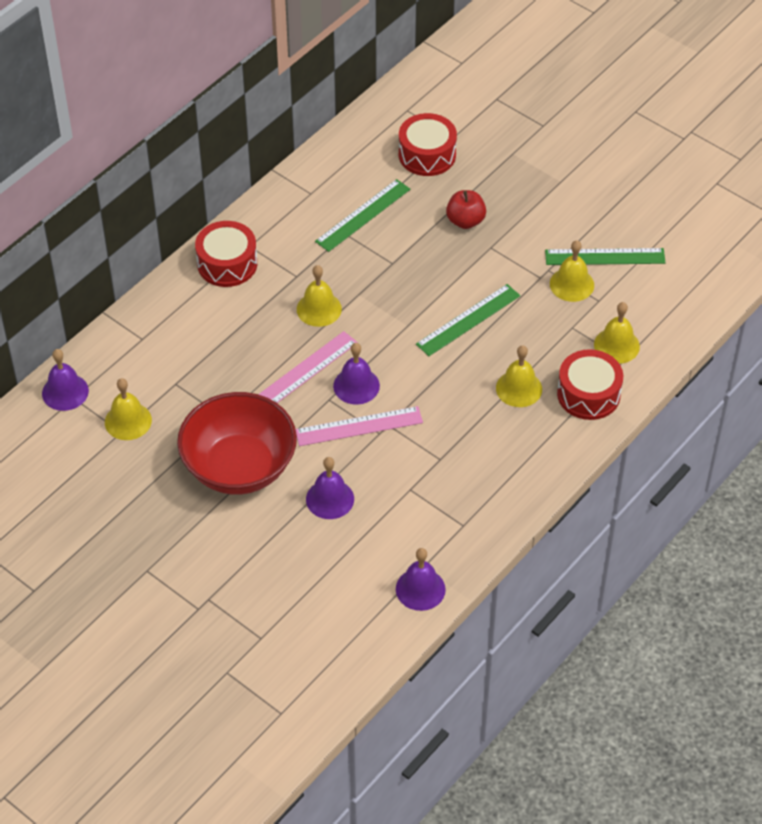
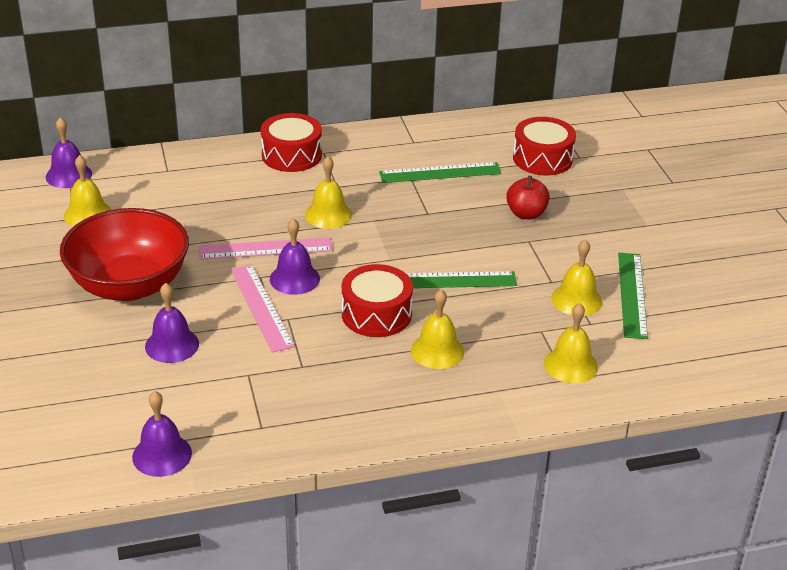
camera: 35 degrees right, 15 degrees down
(359, 426) = (261, 307): pink ruler -> pink ruler turned 45 degrees clockwise
(588, 394) = (500, 388): red drum -> red drum (376, 314)
(605, 257) = (632, 295): green ruler -> green ruler turned 60 degrees clockwise

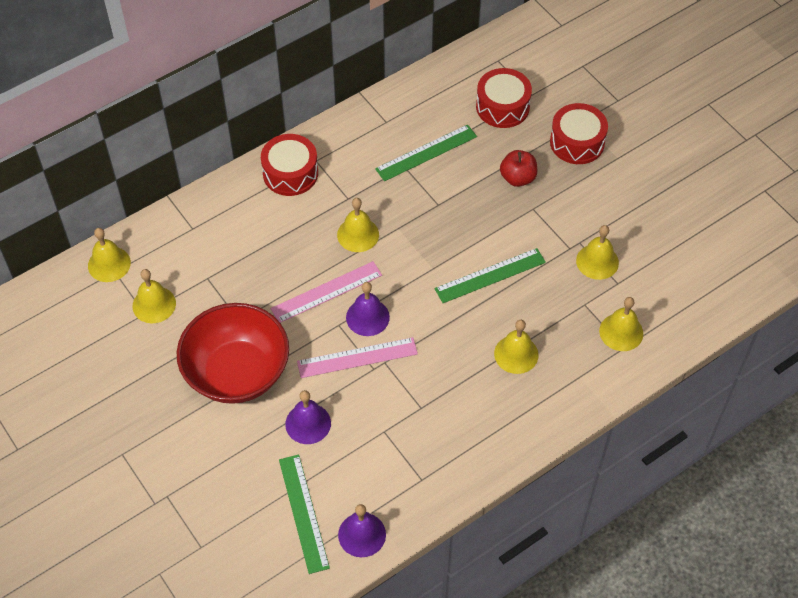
camera: 20 degrees left, 20 degrees up
(68, 175) = (109, 264): purple bell -> yellow bell
(261, 307) = (357, 357): pink ruler -> pink ruler turned 60 degrees counterclockwise
(376, 314) = (451, 332): red drum -> red drum (577, 142)
(632, 295) = (636, 241): green ruler -> green ruler (303, 513)

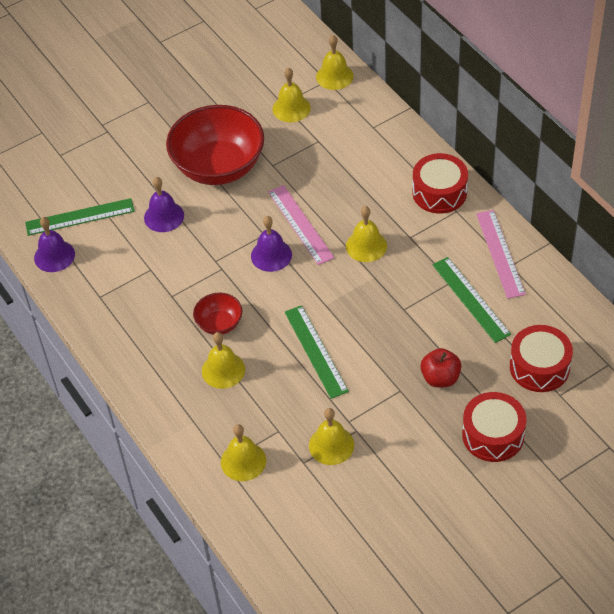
camera: 95 degrees right, 5 degrees down
(357, 357) = (228, 248): pink ruler -> pink ruler (500, 253)
(458, 360) = (219, 324): none -> red bowl

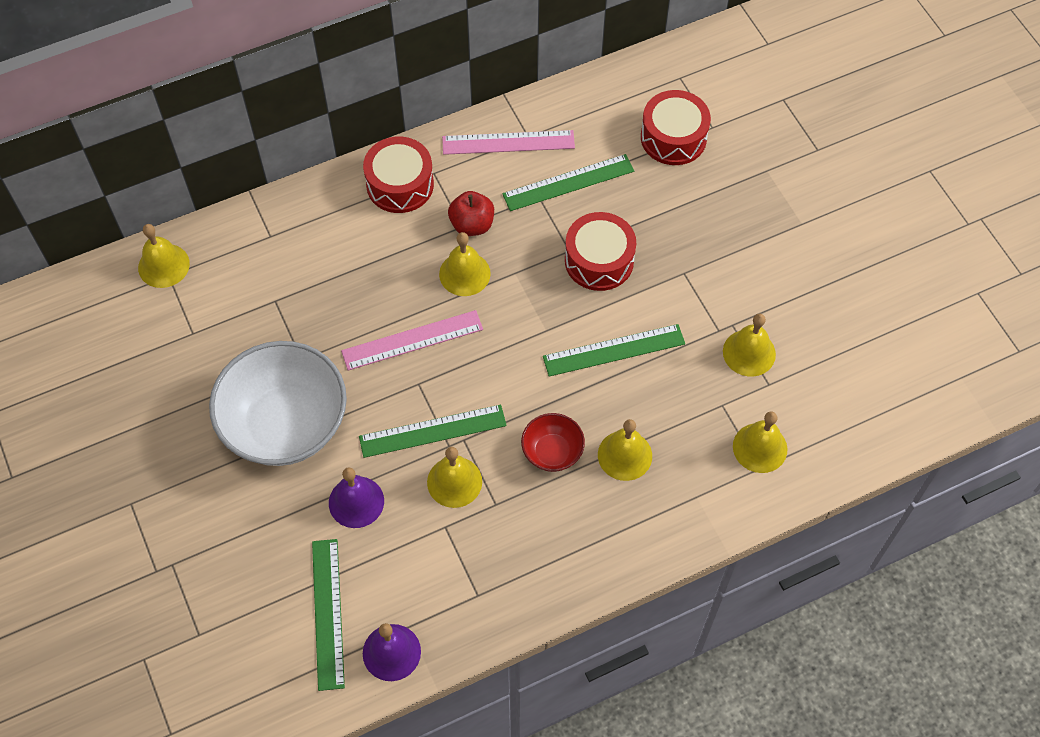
camera: 85 degrees left, 10 degrees up
(218, 167) = (285, 424): red bowl -> white bowl
(226, 249) = (432, 431): none -> green ruler
(271, 255) = (455, 379): purple bell -> none
(291, 108) = (205, 324): yellow bell -> yellow bell (454, 482)
(440, 378) = (673, 231): red apple -> red apple (472, 225)
(493, 435) = (755, 196): red drum -> red drum (599, 260)

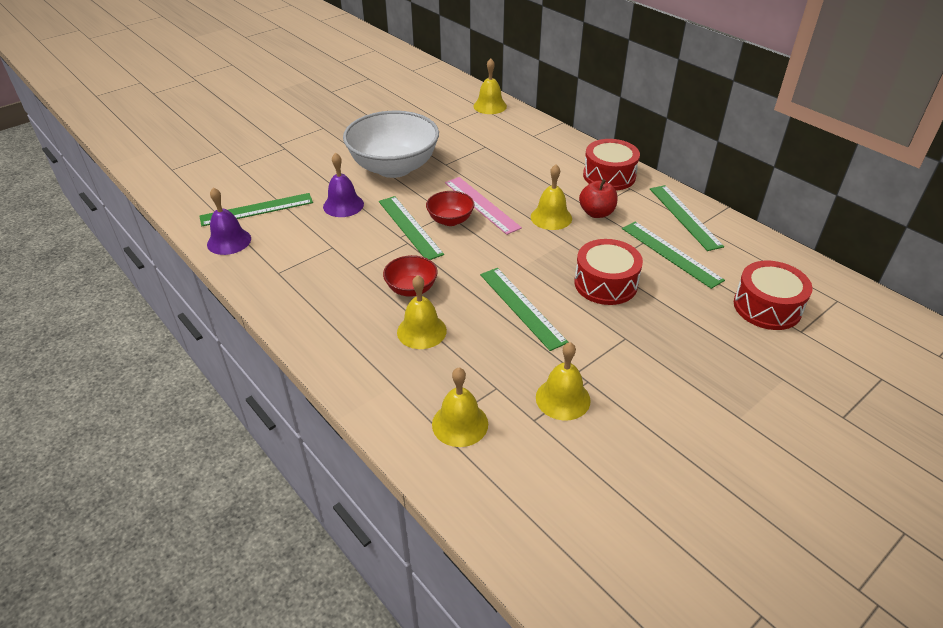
camera: 75 degrees right, 20 degrees down
(433, 382) = (450, 220): none -> red bowl
(454, 482) = (370, 244): yellow bell -> none
(508, 142) = (685, 216): pink ruler -> green ruler

